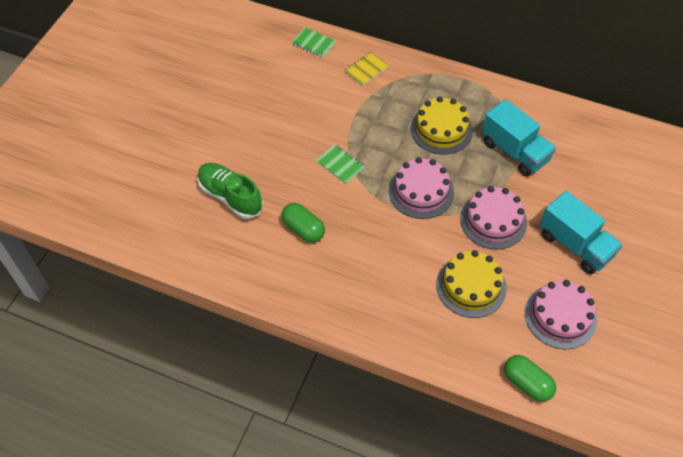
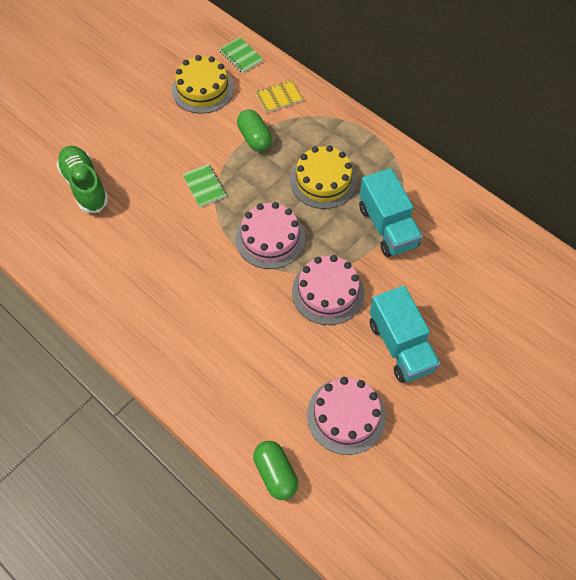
camera: 20 degrees right, 5 degrees up
(303, 229) = (136, 240): green capsule -> green capsule (255, 138)
(471, 286) = (270, 352): yellow cake -> yellow cake (202, 89)

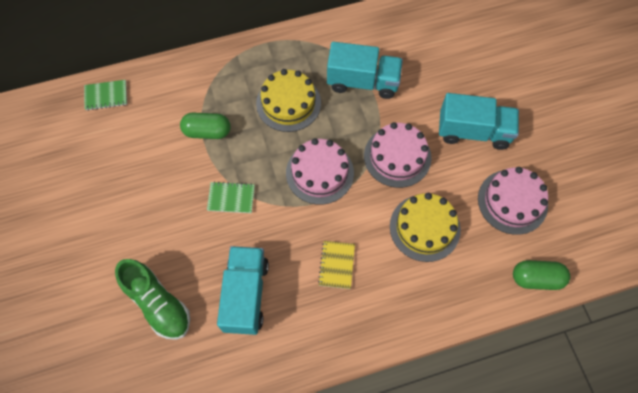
camera: 60 degrees left, 5 degrees up
(85, 186) = (158, 304): green shoe -> green shoe turned 135 degrees counterclockwise
(124, 241) = (245, 295): none -> turquoise truck
(202, 89) = (120, 146): yellow cake -> yellow cake (424, 227)
(279, 97) = (177, 90): yellow notebook -> yellow notebook (336, 265)

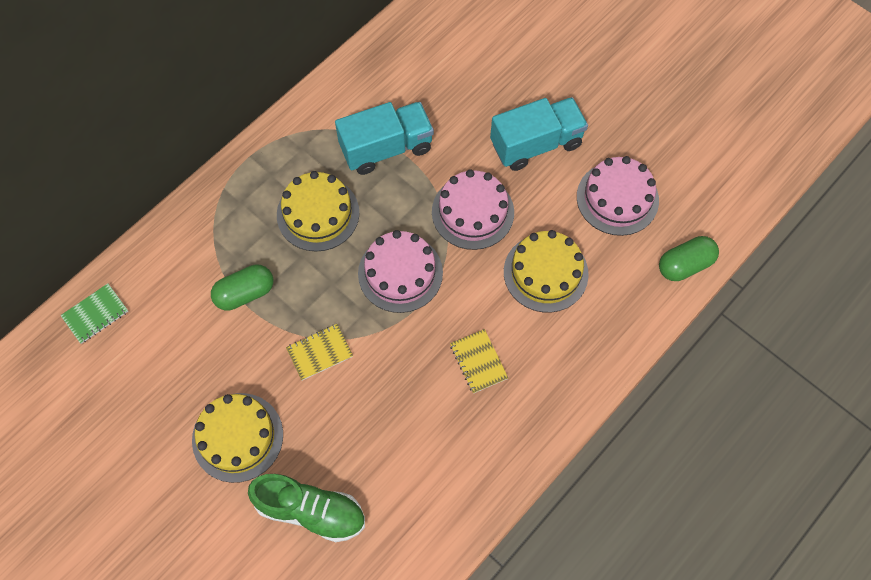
camera: 30 degrees left, 0 degrees up
(142, 225) = (237, 437): none -> yellow cake
(231, 198) = (319, 352): green notebook -> yellow notebook
(245, 295) = (401, 447): turquoise truck -> none

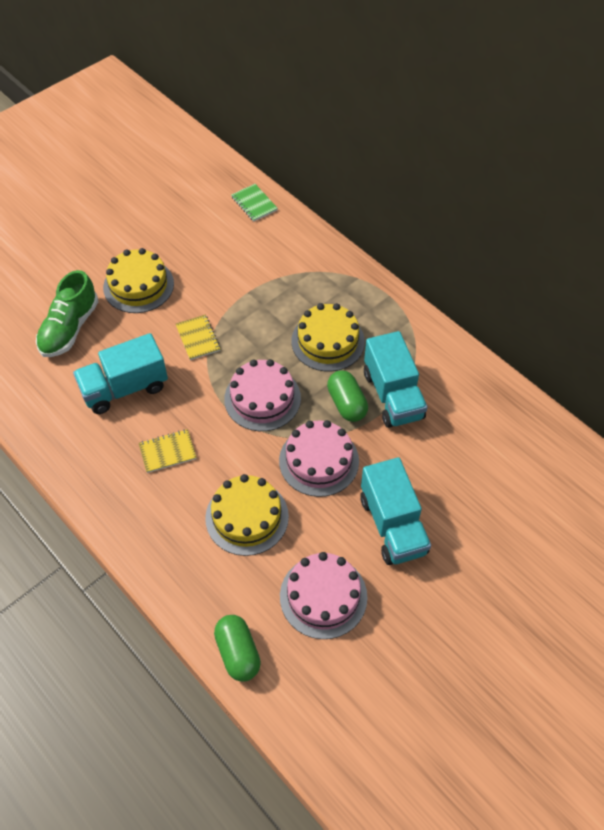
camera: 95 degrees right, 10 degrees down
(245, 293) = (258, 291): green capsule -> green capsule (347, 404)
(398, 424) = (125, 388): none -> turquoise truck

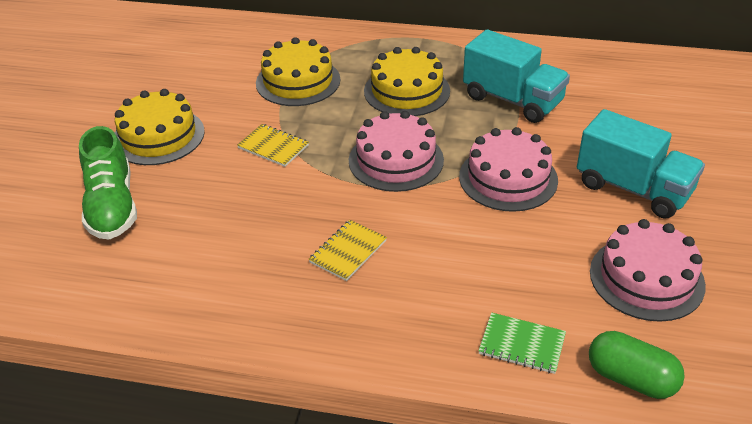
camera: 35 degrees left, 15 degrees down
(125, 388) = (237, 224): turquoise truck -> none
(247, 517) = (495, 259): yellow cake -> yellow cake (298, 81)
(254, 204) = (217, 29): green notebook -> green notebook (522, 345)
(347, 404) = (480, 125): green capsule -> none

